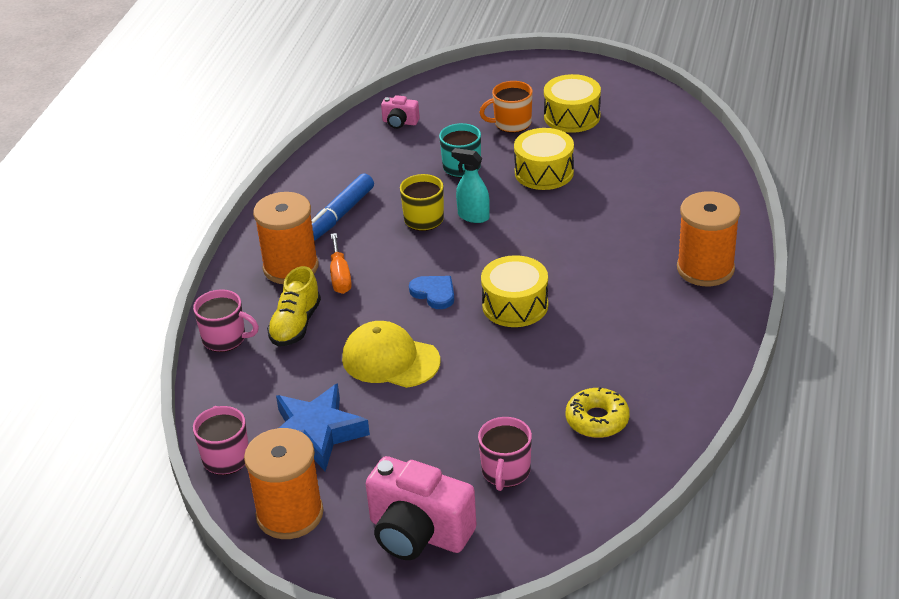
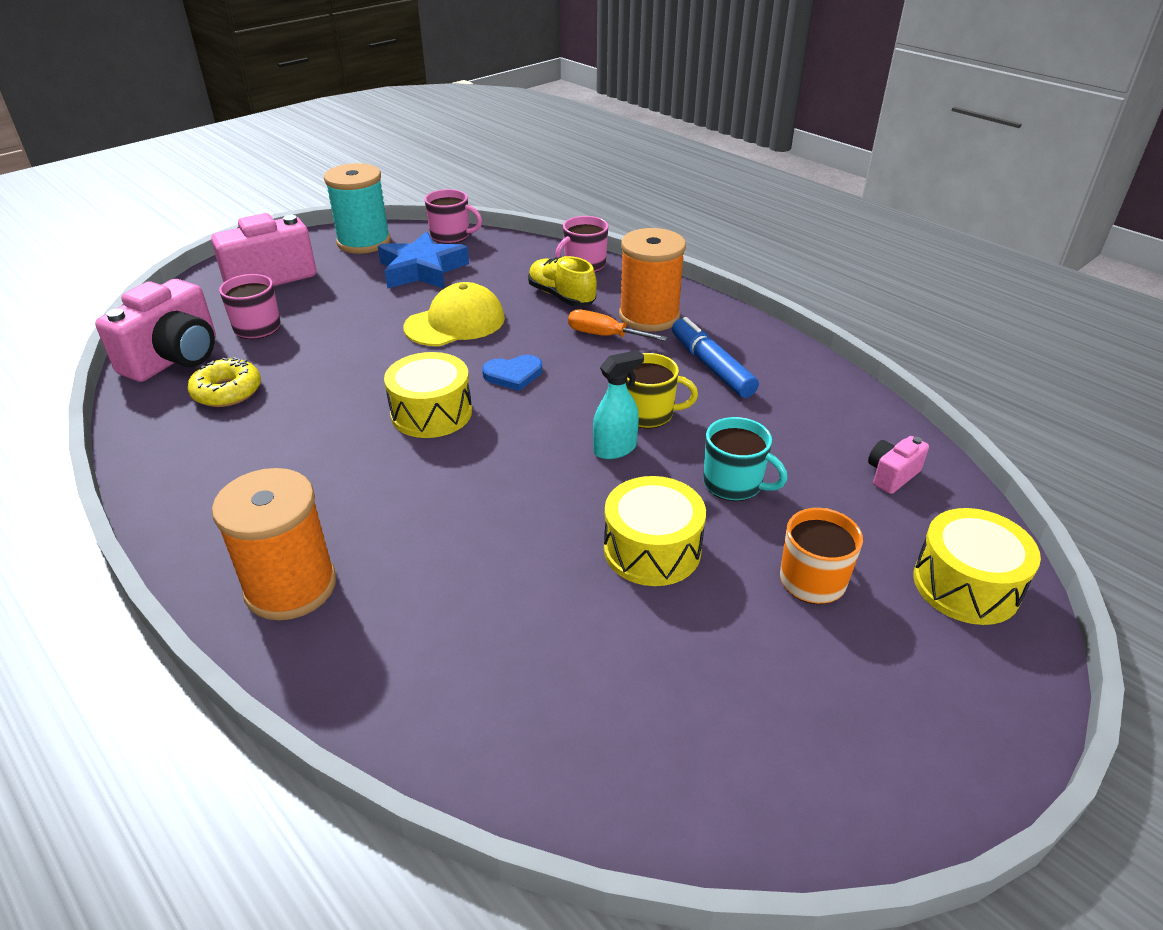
camera: 120 degrees right, 0 degrees up
(290, 514) = (364, 242): orange spool -> turquoise spool
(572, 116) = (784, 659): yellow drum -> yellow drum (966, 585)
(593, 485) = (175, 358): none -> pink camera

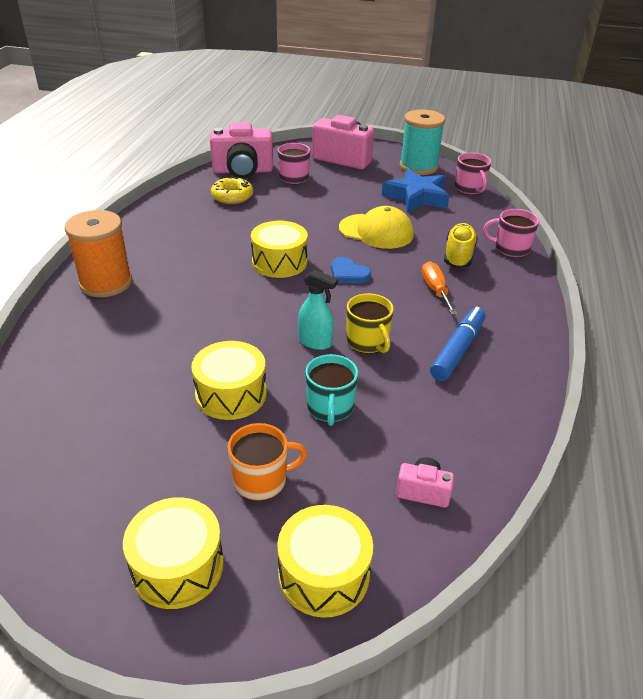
camera: 55 degrees right, 0 degrees up
(649, 316) = (484, 300): orange spool -> none
(907, 696) = (177, 566): none -> yellow drum

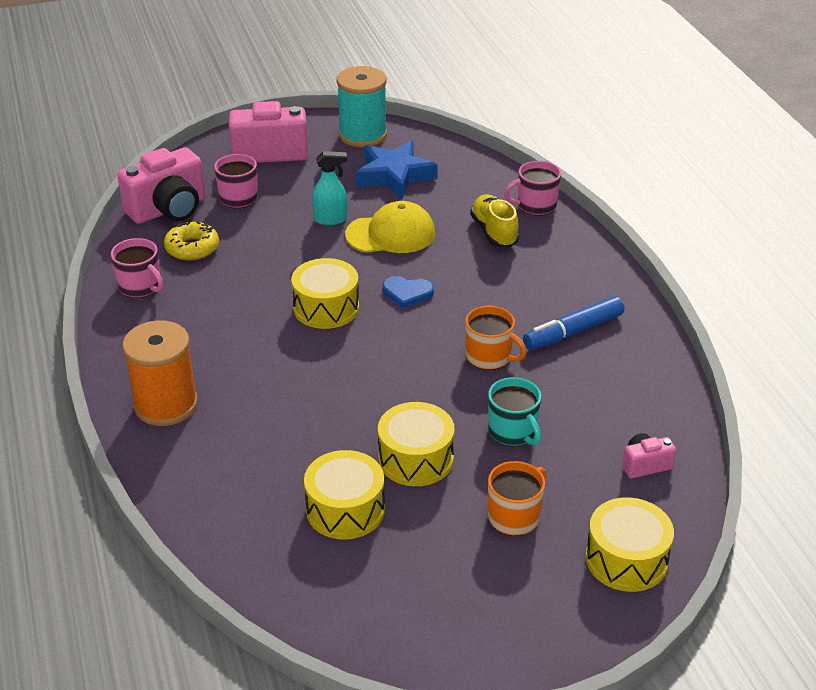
camera: 30 degrees left, 0 degrees up
(177, 566) = (515, 609): yellow drum -> yellow drum (345, 509)
(315, 342) = (443, 377): turquoise spray bottle -> turquoise spray bottle (331, 219)
(367, 342) = (489, 357): yellow mug -> orange mug
(435, 290) = (504, 279): orange screwdriver -> none
(458, 350) = (573, 332): blue marker -> blue marker turned 120 degrees counterclockwise
(469, 189) = (439, 146): pink mug -> pink mug (140, 287)

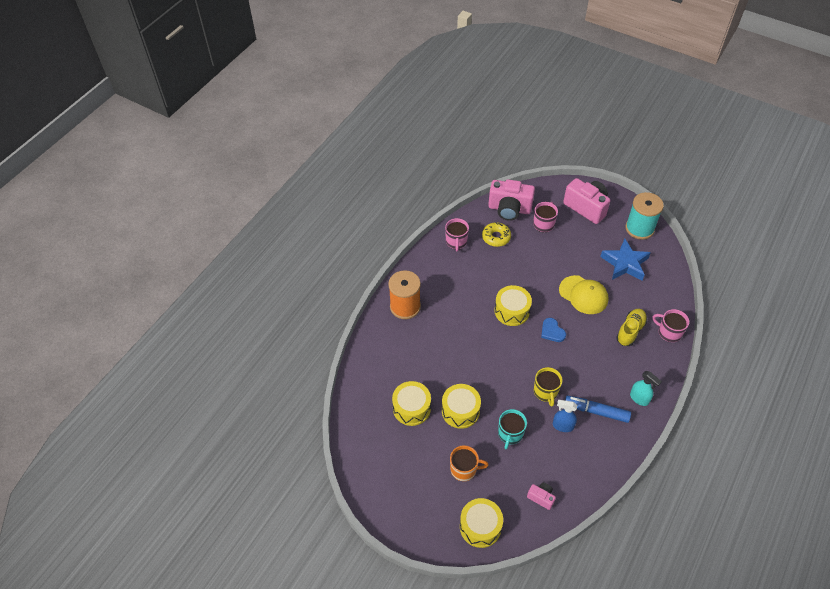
camera: 50 degrees right, 15 degrees up
(331, 219) = (568, 266): turquoise spray bottle -> turquoise spray bottle (639, 398)
(489, 357) = (545, 392): orange mug -> yellow mug
(559, 375) = (562, 426): none -> blue spray bottle

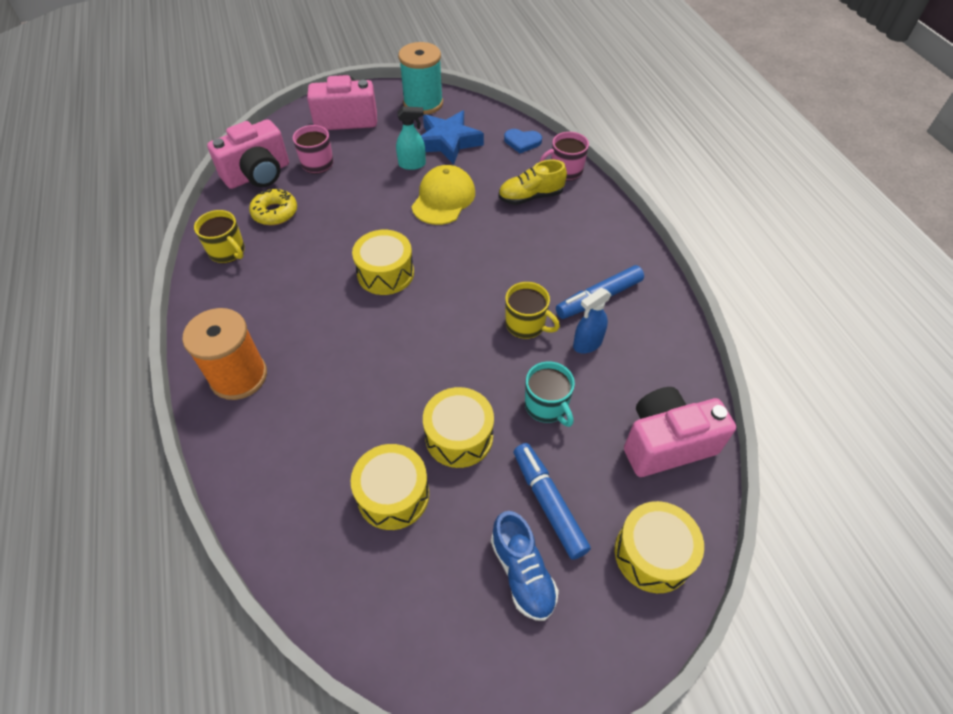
camera: 50 degrees left, 0 degrees up
(425, 481) = (522, 572): none -> blue shoe
(456, 242) = (227, 251): pink mug -> yellow mug
(464, 469) = (548, 503): orange mug -> blue marker
(541, 497) = (666, 443): pink camera -> pink camera, size x2.09
(552, 331) = (455, 258): blue heart -> blue heart (522, 142)
(583, 295) = (443, 198): yellow cap -> yellow cap turned 60 degrees counterclockwise
(630, 331) = (530, 197): yellow shoe -> yellow shoe turned 90 degrees counterclockwise
(639, 398) = (619, 250): turquoise spray bottle -> turquoise spray bottle (412, 164)

